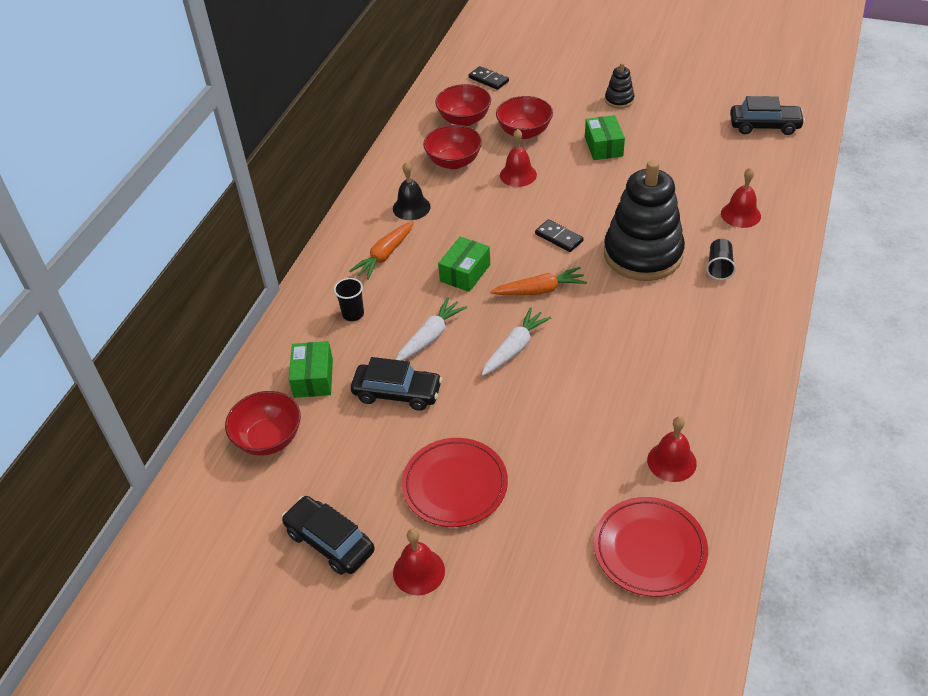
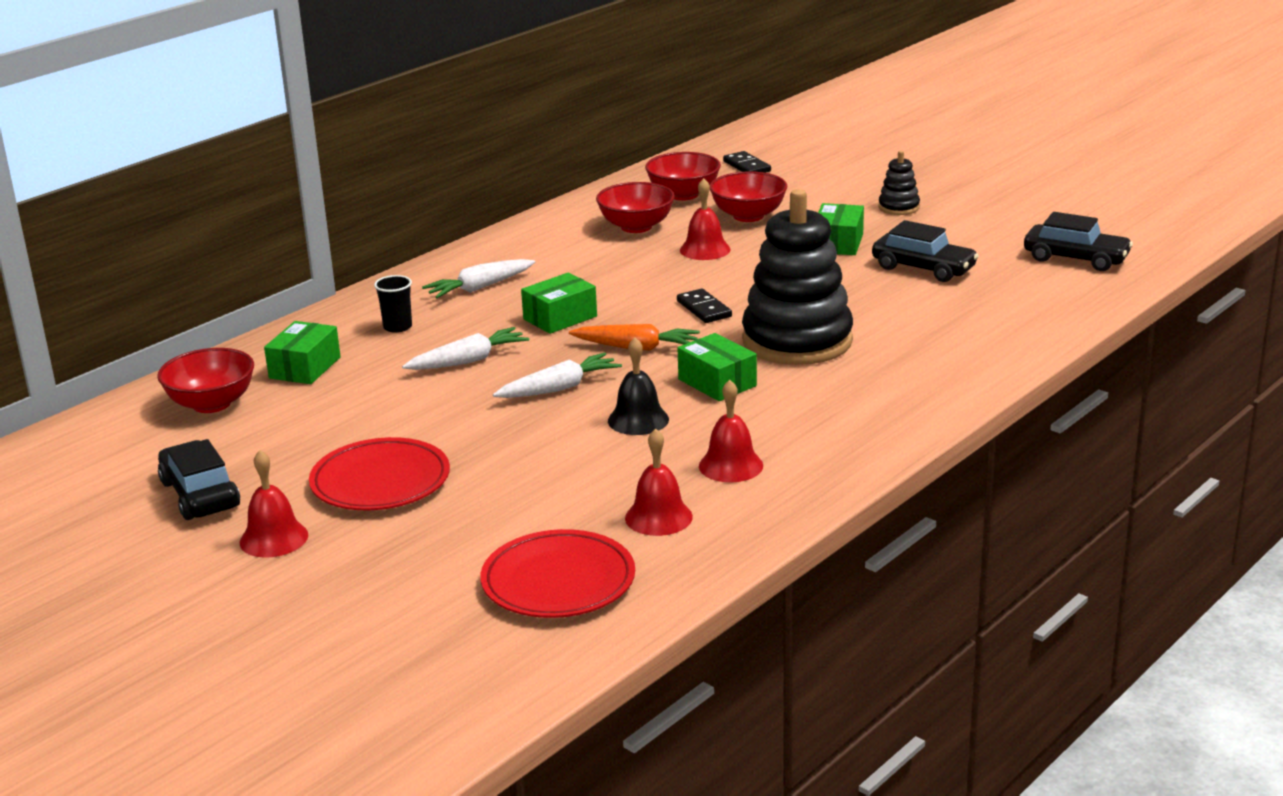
camera: 20 degrees right, 20 degrees down
(385, 255) = (479, 288): orange carrot -> white carrot
(397, 393) = (386, 397): black car -> black car (923, 268)
(411, 207) = (548, 255): black bell -> black bell (638, 420)
(618, 312) = (717, 382): none -> green box
(719, 267) = (887, 369): black cup -> none
(740, 214) = (963, 329): red bell -> red bell (731, 465)

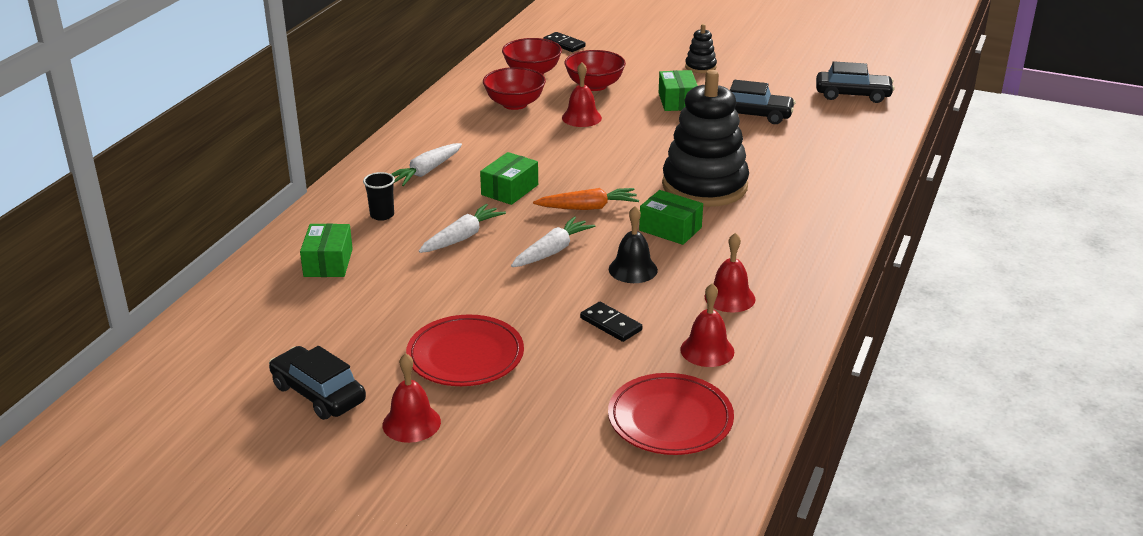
camera: 20 degrees left, 5 degrees up
(211, 404) = (269, 308): red bowl -> none
(704, 309) = (616, 168): black domino -> black domino (611, 324)

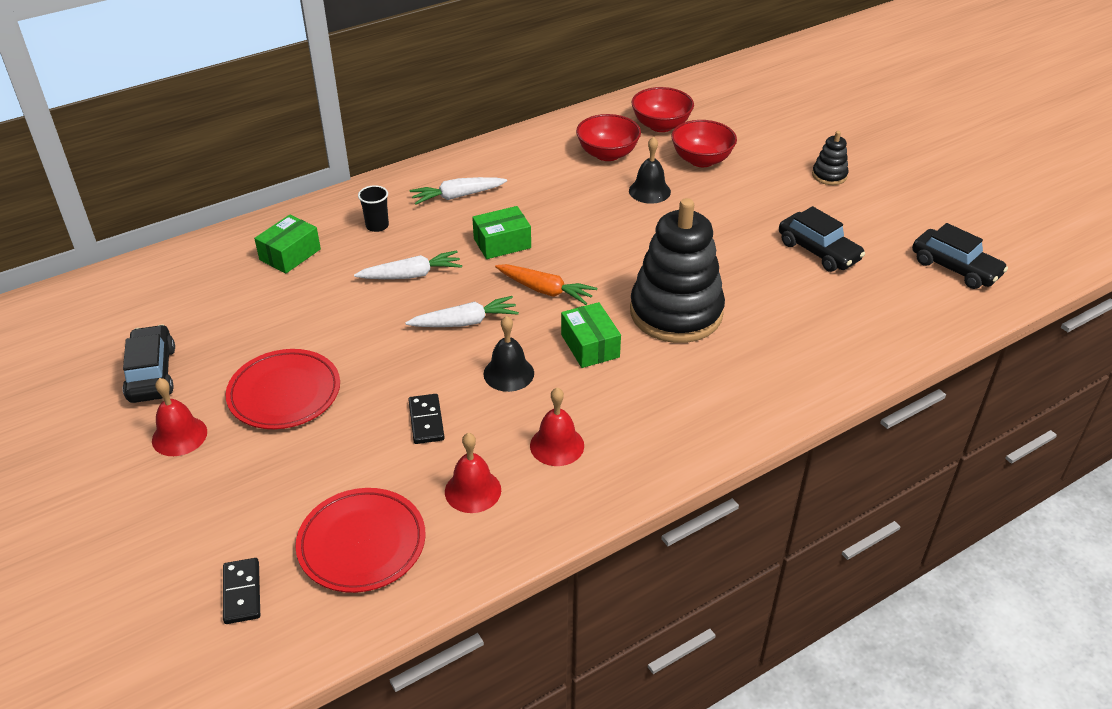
camera: 35 degrees right, 10 degrees up
(564, 44) = (725, 103): black domino -> black domino (242, 592)
(581, 117) = (649, 191): red bell -> black bell
(677, 101) = (760, 206): green box -> none

